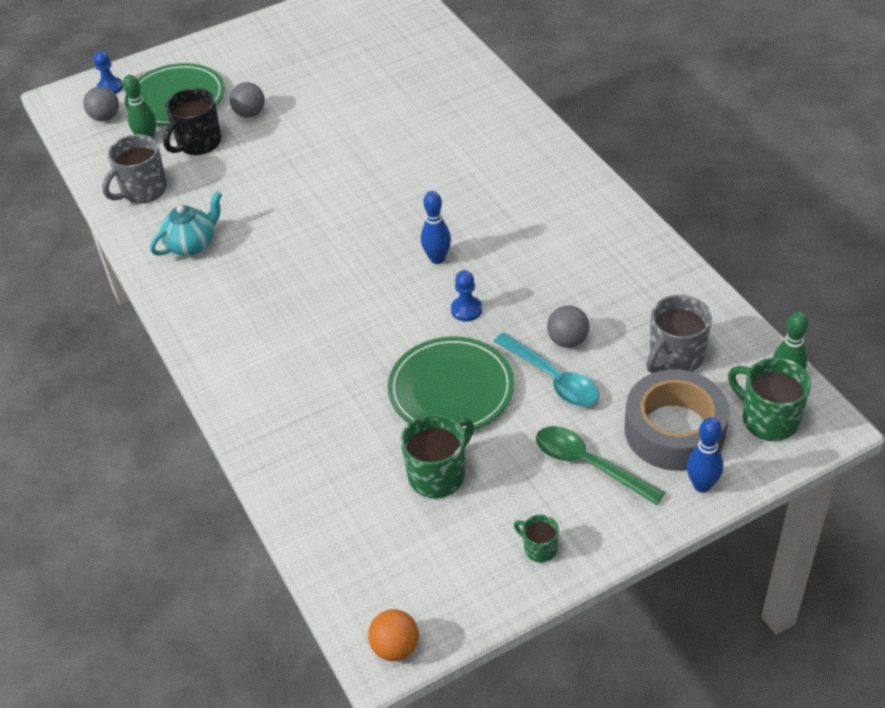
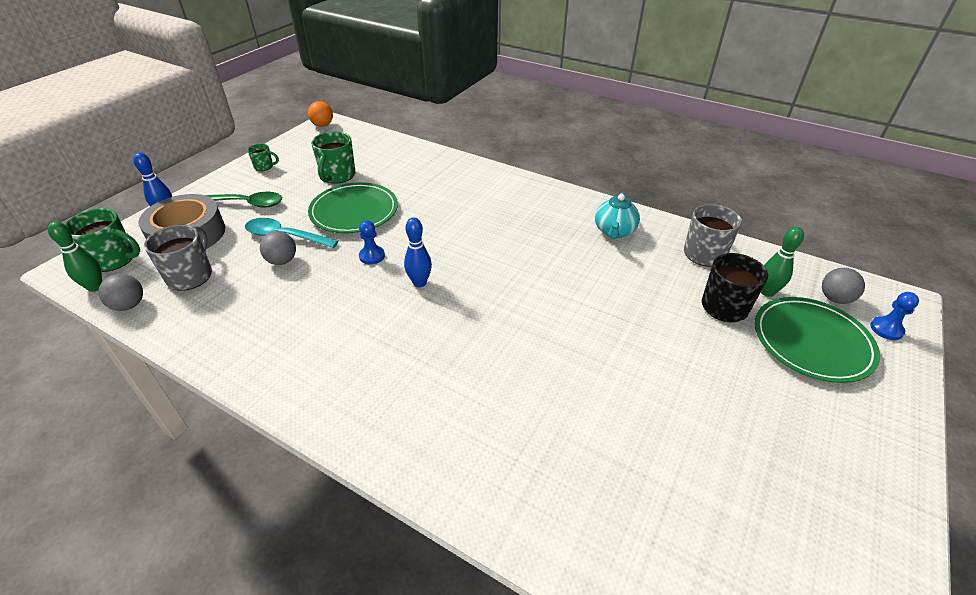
camera: 145 degrees right, 5 degrees down
(250, 113) = (724, 354): grey ball -> grey ball (129, 305)

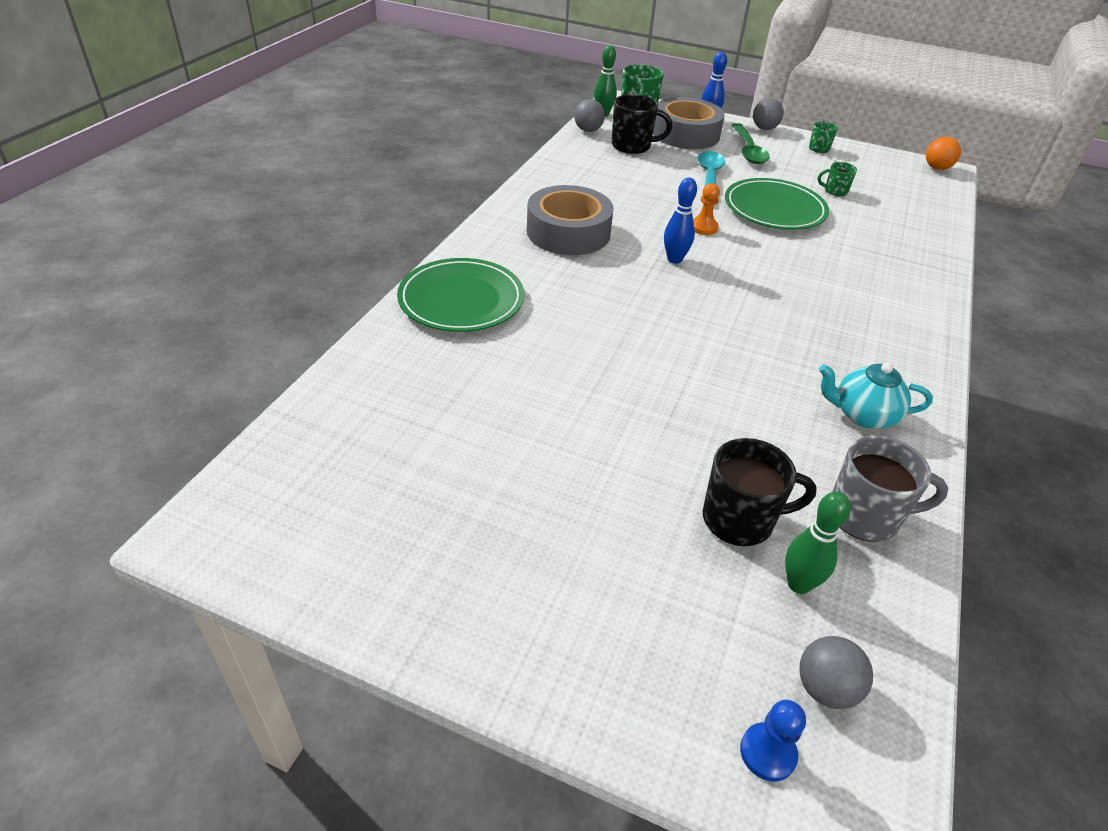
camera: 80 degrees right, 0 degrees up
(191, 276) = (632, 146): grey mug -> black mug
(282, 261) = (671, 182): grey ball -> grey ball (764, 128)
(337, 176) = (835, 191): green mug -> green mug, size x0.55
(353, 350) = (568, 232): none -> grey tape
(372, 256) = (703, 227): blue pawn -> orange pawn
(812, 342) = (695, 618): green plate -> green plate (461, 300)

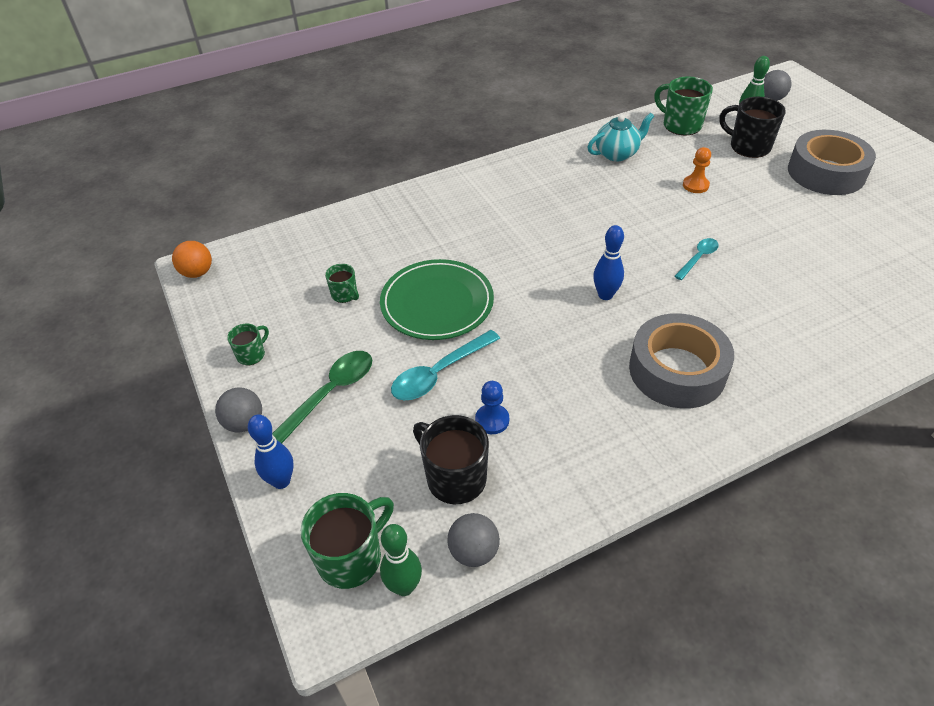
camera: 135 degrees left, 5 degrees up
(461, 300) = (839, 340): green plate -> none
(638, 322) = (698, 258): none -> turquoise spoon
(685, 134) = (355, 466): grey tape -> grey tape (826, 172)
(703, 227) = (535, 314): orange pawn -> orange pawn (695, 185)
(768, 753) = (812, 97): blue pawn -> blue pawn (492, 420)
(862, 415) = (617, 154): turquoise teapot -> turquoise teapot turned 75 degrees counterclockwise
(865, 516) = (680, 125): grey mug -> green mug

